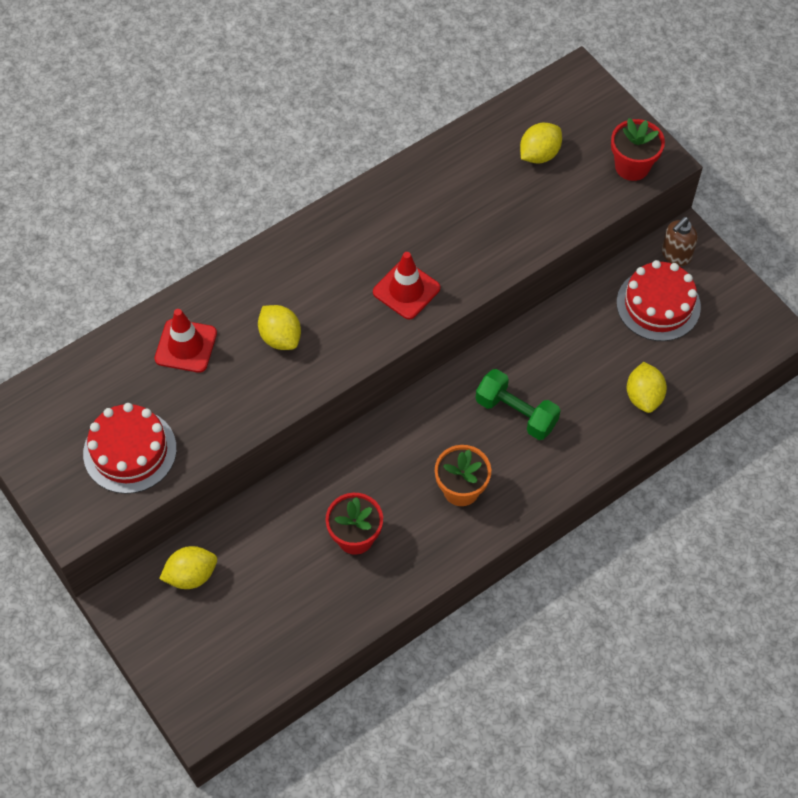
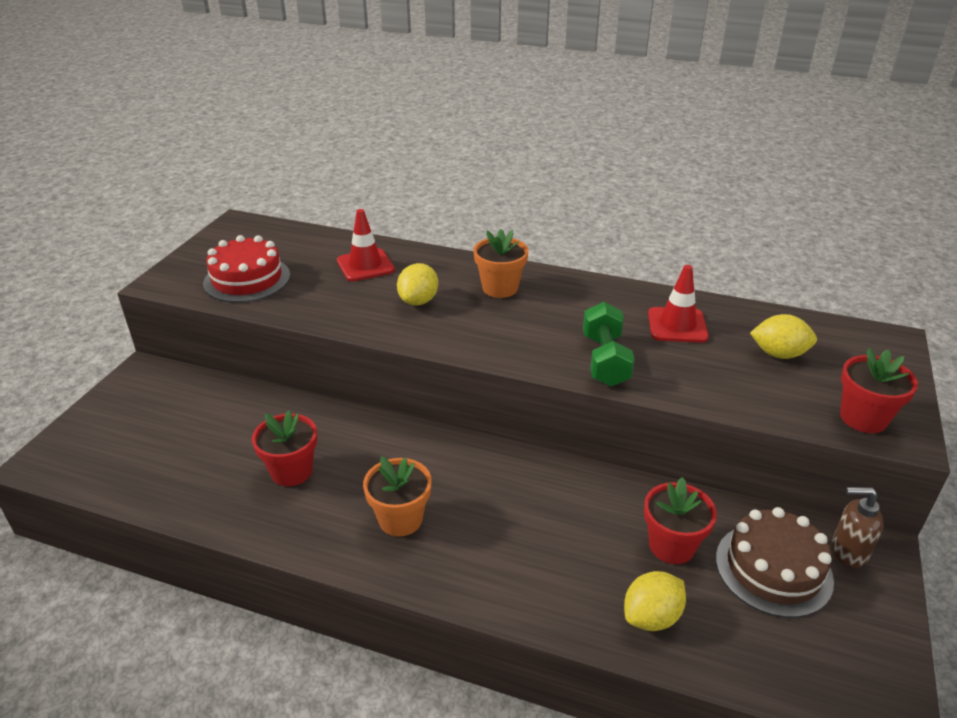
camera: 55 degrees right, 25 degrees down
(191, 575) = (189, 395): yellow lemon -> none
(310, 267) = (500, 288): none -> orange flower pot
(406, 290) = (538, 342): red traffic cone -> red traffic cone (677, 325)
(516, 413) = (523, 518): green dumbbell -> green dumbbell (605, 360)
(602, 344) = (671, 546): none -> red flower pot
(658, 305) = (773, 569): red cake -> brown cake

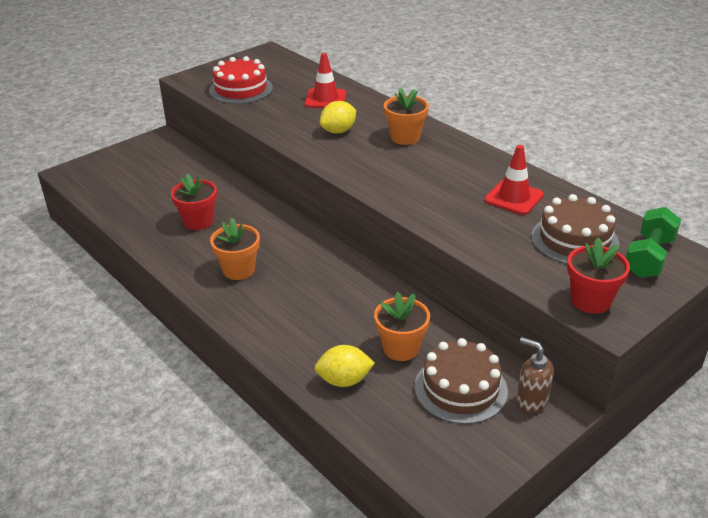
camera: 30 degrees right, 0 degrees up
(605, 360) = (430, 204): green dumbbell -> green dumbbell (649, 257)
(671, 546) = (401, 348): red flower pot -> orange flower pot
(778, 354) = (574, 240): yellow lemon -> brown cake

